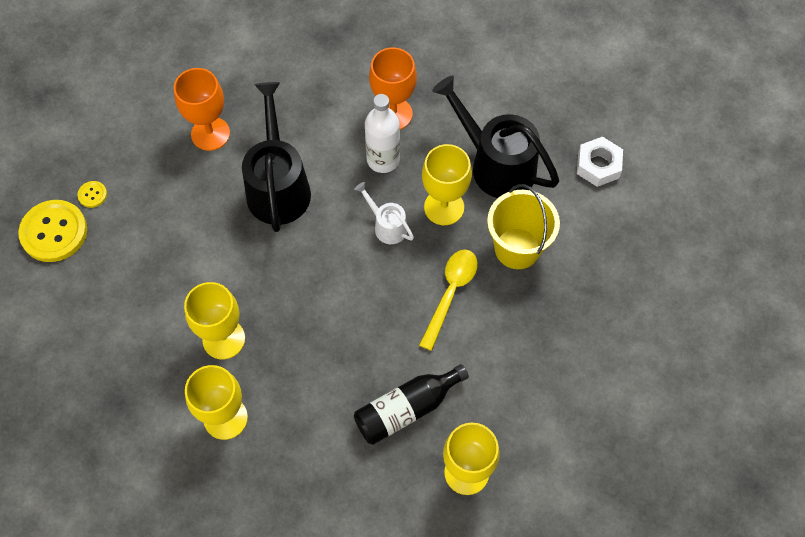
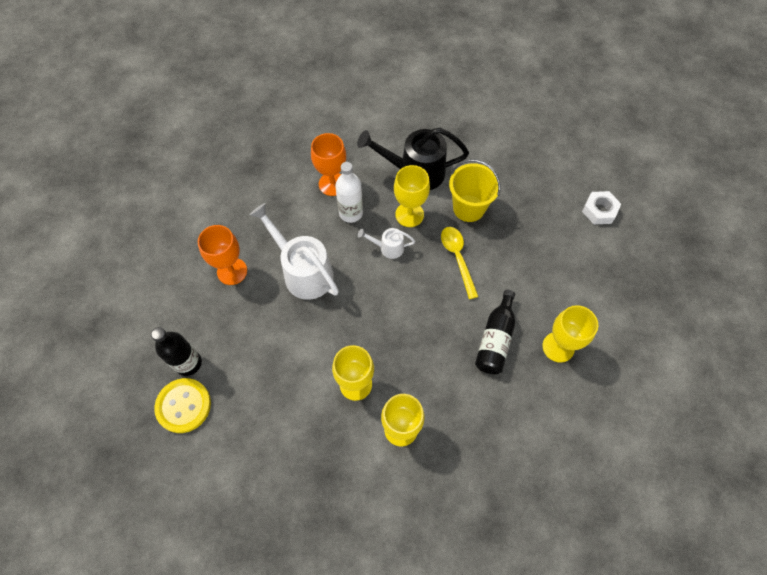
camera: 40 degrees left, 0 degrees up
(92, 195) = (188, 363): yellow button -> black bottle
(278, 185) = (303, 271): black watering can -> white watering can
(598, 165) = (467, 135): white nut -> white nut (599, 211)

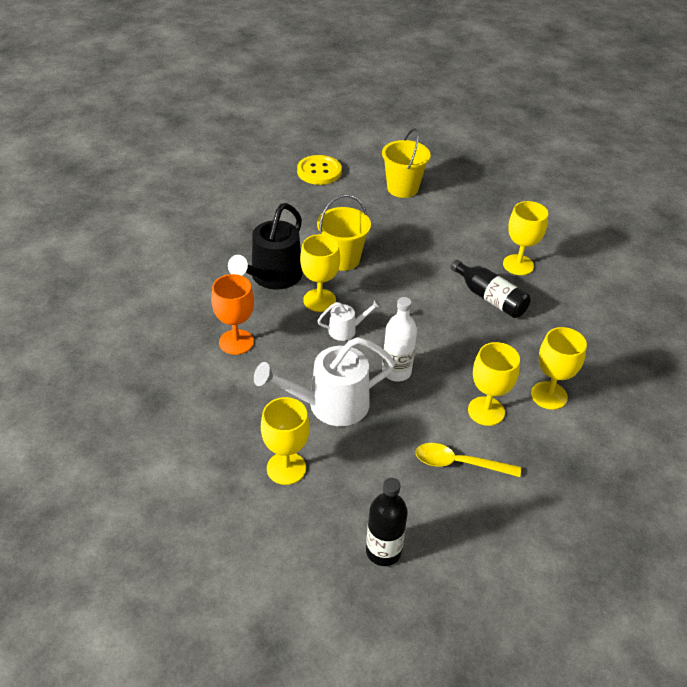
camera: 65 degrees left, 20 degrees down
(183, 406) = (436, 574): yellow button -> yellow button (319, 171)
(232, 271) = (286, 468): orange goblet -> yellow goblet
(351, 213) = (284, 341): white bottle -> white bottle (396, 372)
(388, 248) = (346, 330): white watering can -> white watering can turned 135 degrees counterclockwise
(457, 258) = (391, 288): yellow spoon -> yellow spoon (458, 463)
(599, 211) = (402, 188): white nut -> yellow bucket

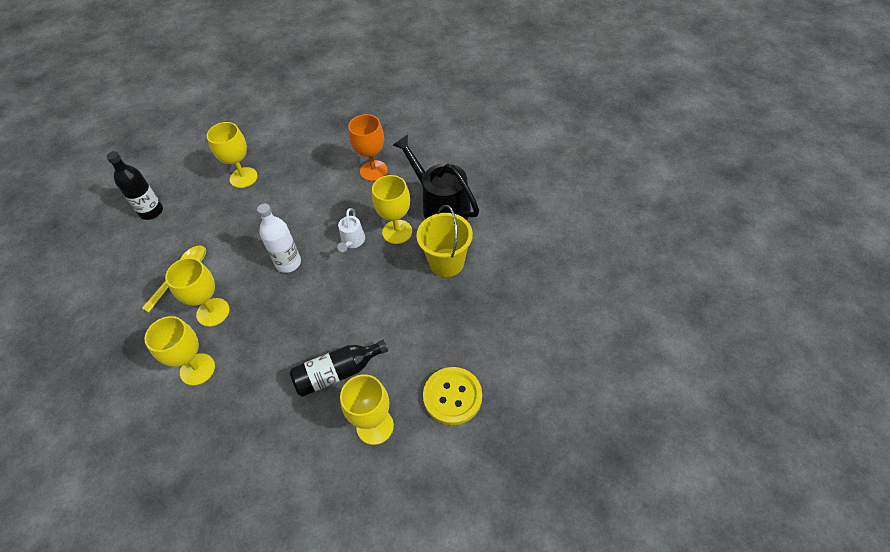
camera: 115 degrees right, 10 degrees up
(319, 171) = (607, 279): yellow button -> yellow button (452, 396)
(329, 405) = (281, 212): white watering can -> none
(402, 188) = (555, 355): yellow bucket -> none

